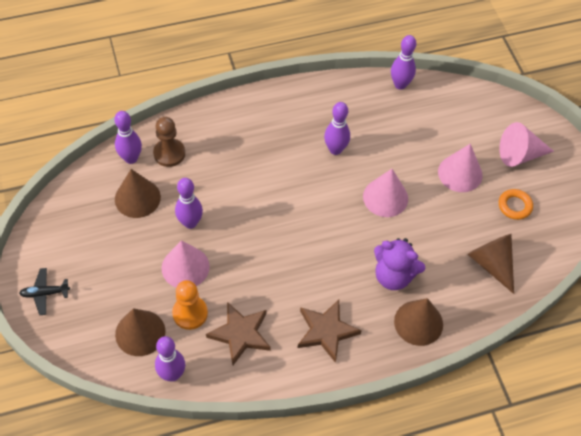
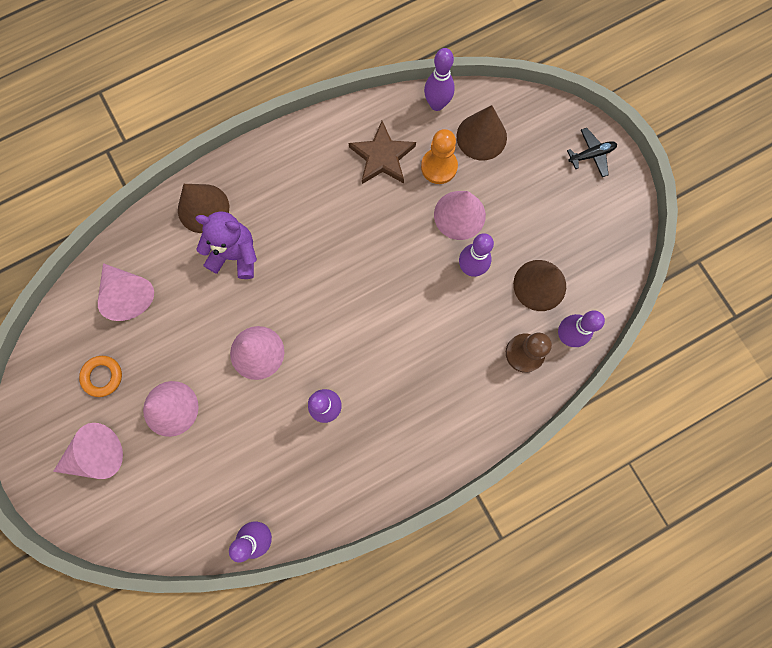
camera: 170 degrees right, 20 degrees up
(326, 331) = (297, 178): brown star -> none
(491, 263) = (128, 294): brown cone -> pink cone

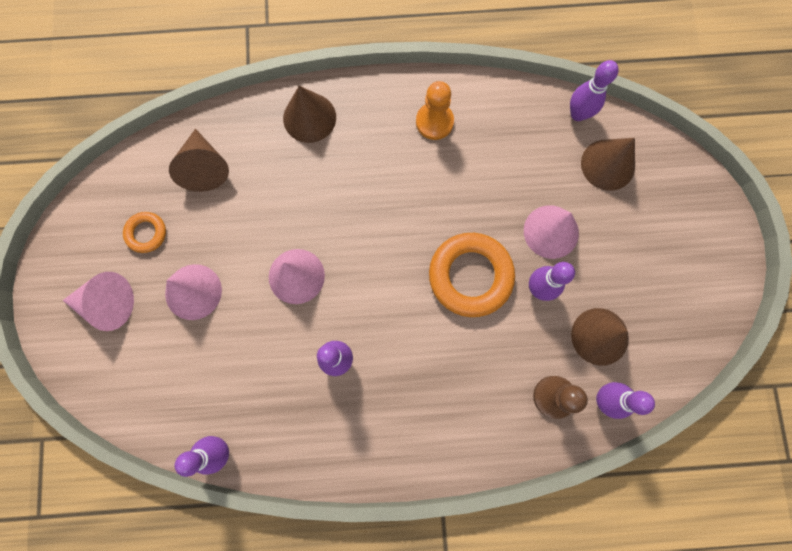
camera: 25 degrees right, 0 degrees up
(128, 294) = (205, 167): pink cone -> brown cone
(235, 255) = (319, 174): purple teddy bear -> none
(382, 157) = (501, 142): brown star -> none
(408, 283) = (470, 276): none -> orange ring
(439, 167) = (552, 176): orange pawn -> orange pawn (434, 122)
(591, 155) = (711, 230): black plane -> none

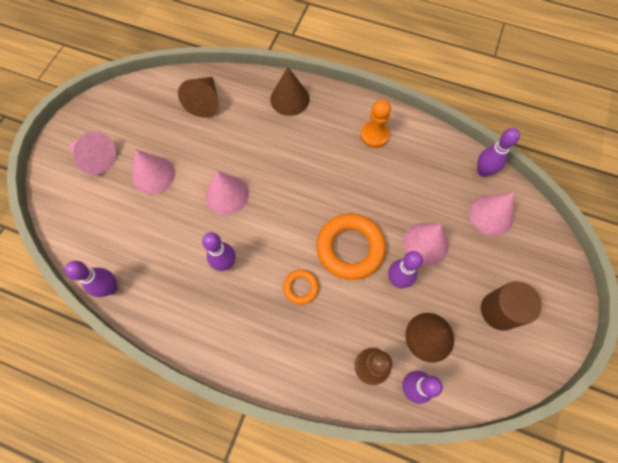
camera: 25 degrees right, 10 degrees down
(146, 233) = (145, 126): orange ring -> orange ring (301, 287)
(608, 164) = (491, 215): brown cone -> pink cone
(660, 272) = (499, 310): none -> brown cylinder

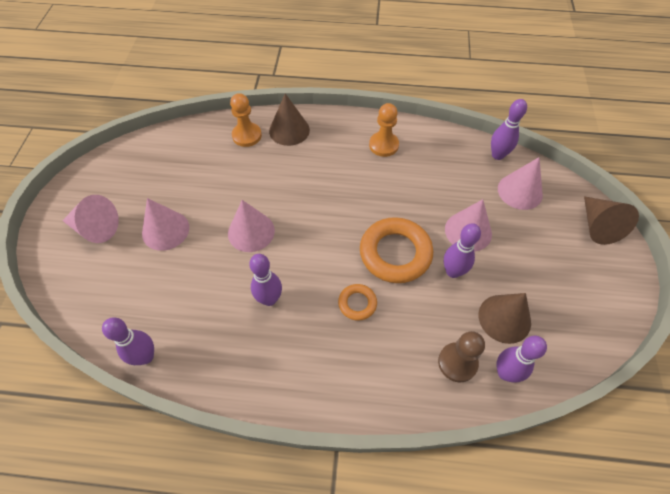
camera: 15 degrees left, 10 degrees down
(205, 102) = (202, 150): brown cone -> brown cone (598, 226)
(249, 96) = (247, 135): none -> orange pawn
(499, 310) = (562, 276): brown cylinder -> none

